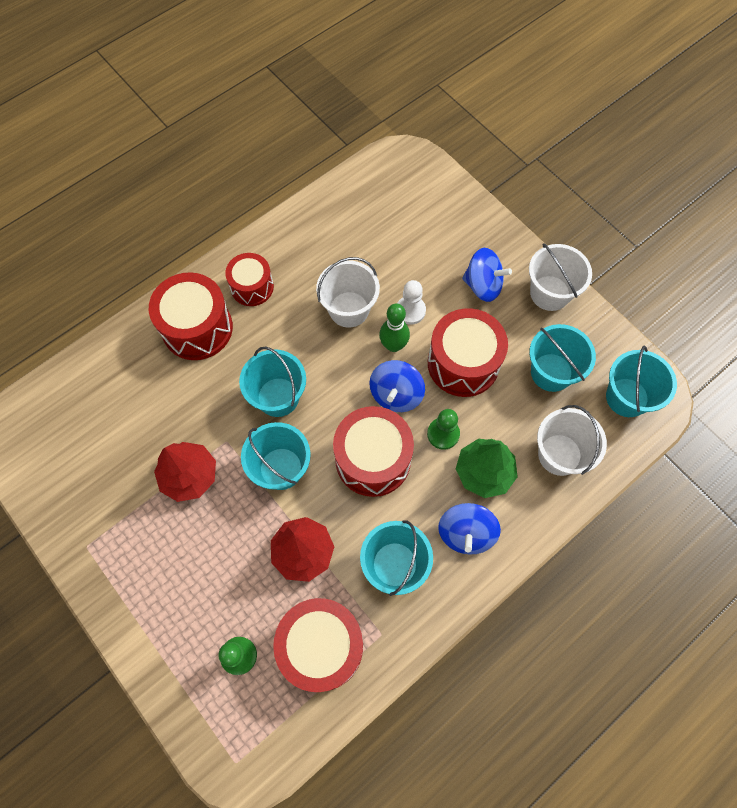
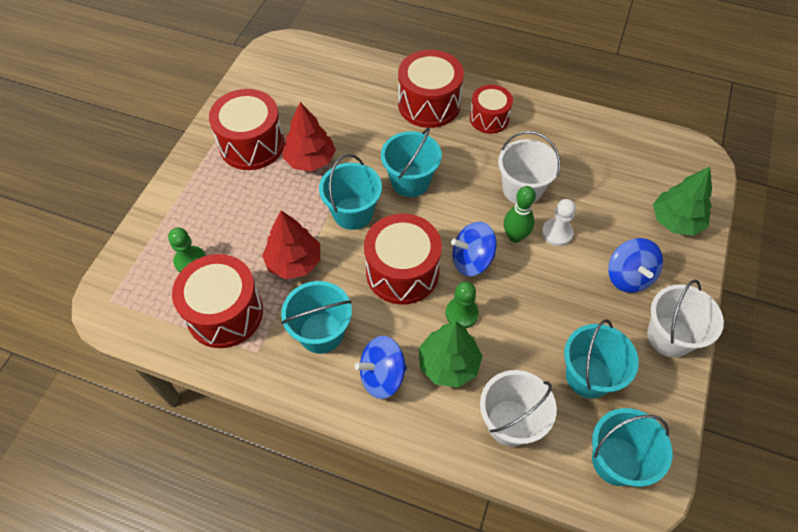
camera: 60 degrees right, 10 degrees down
(453, 217) = (676, 221): none -> green tree
(463, 363) = (539, 297): red drum -> red drum (252, 144)

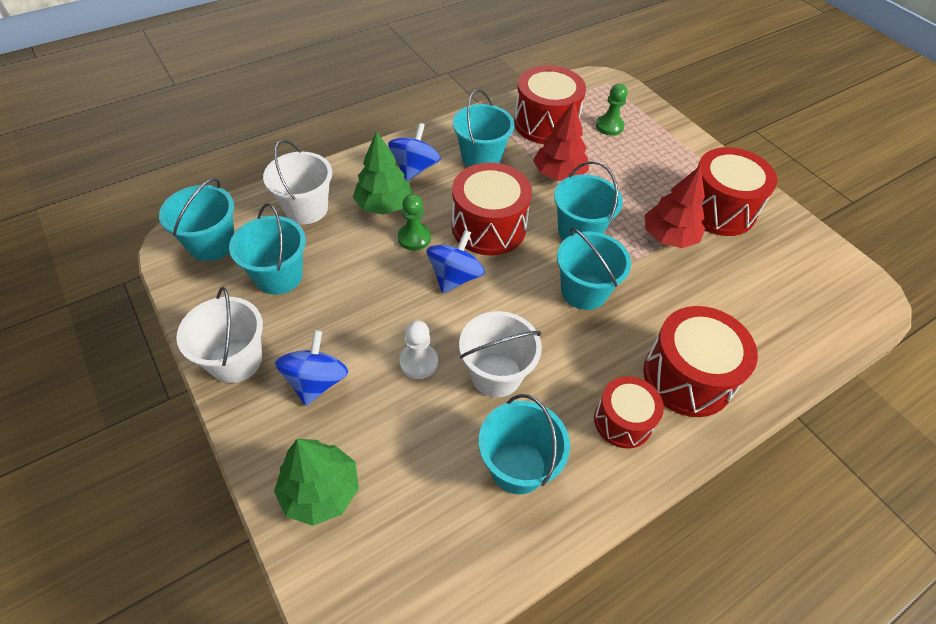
camera: 125 degrees right, 5 degrees down
(515, 236) = (448, 325): green bowling pin -> none
(565, 147) = (517, 466): none -> turquoise bucket
(628, 276) = (316, 381): blue spinning top -> blue spinning top turned 75 degrees clockwise

